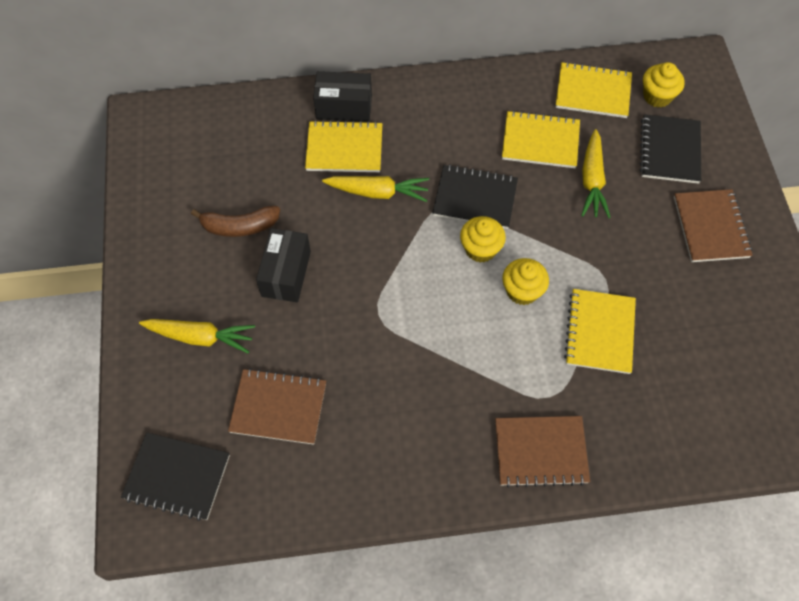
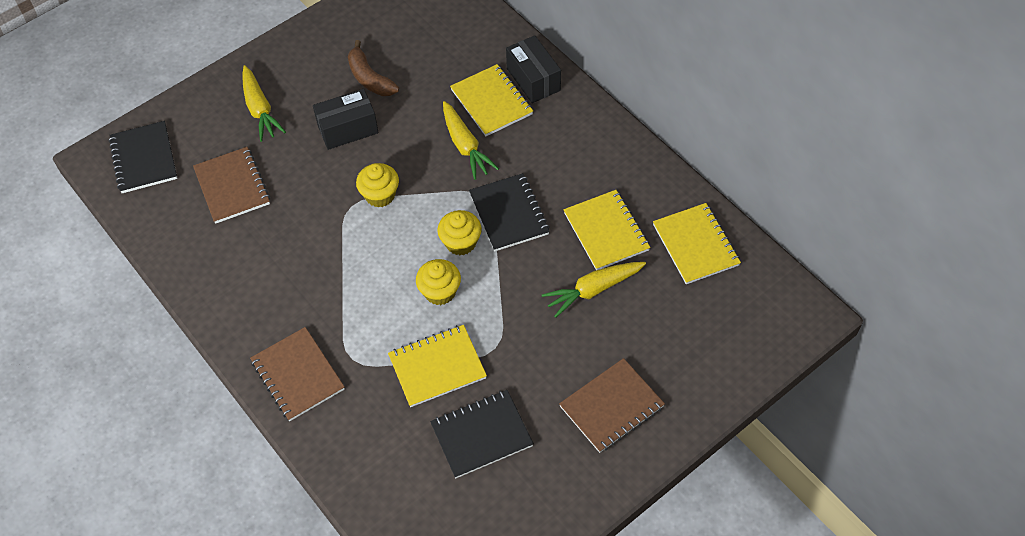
camera: 60 degrees right, 5 degrees down
(657, 96) = (733, 298): yellow cupcake -> yellow cupcake (380, 195)
(669, 150) = (675, 336): black notebook -> black notebook (481, 435)

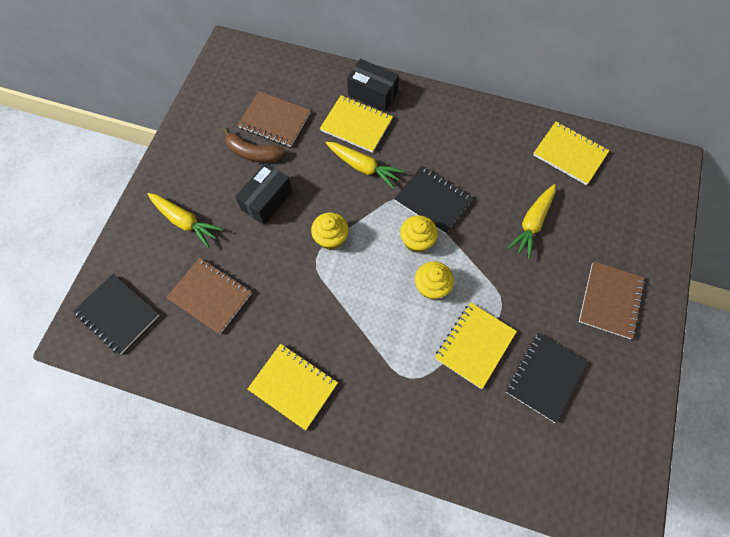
camera: 35 degrees left, 10 degrees up
(297, 375) = (380, 417): brown notebook -> brown notebook (274, 121)
(606, 231) = (507, 177): yellow notebook -> yellow notebook (293, 386)

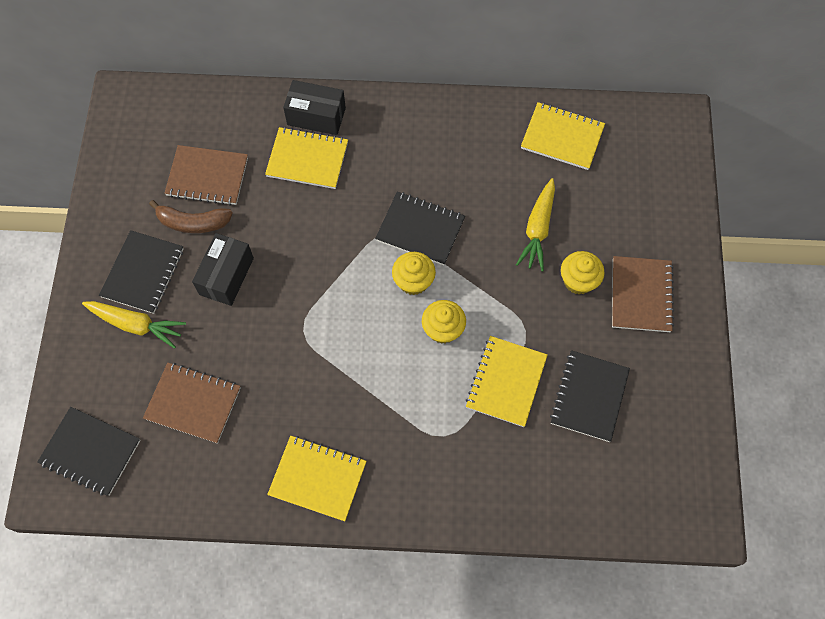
camera: 15 degrees left, 0 degrees up
(203, 182) = (143, 273): none -> black notebook
(331, 238) = (314, 302): yellow cupcake -> yellow cupcake (578, 281)
(363, 167) = (329, 209): yellow carrot -> none

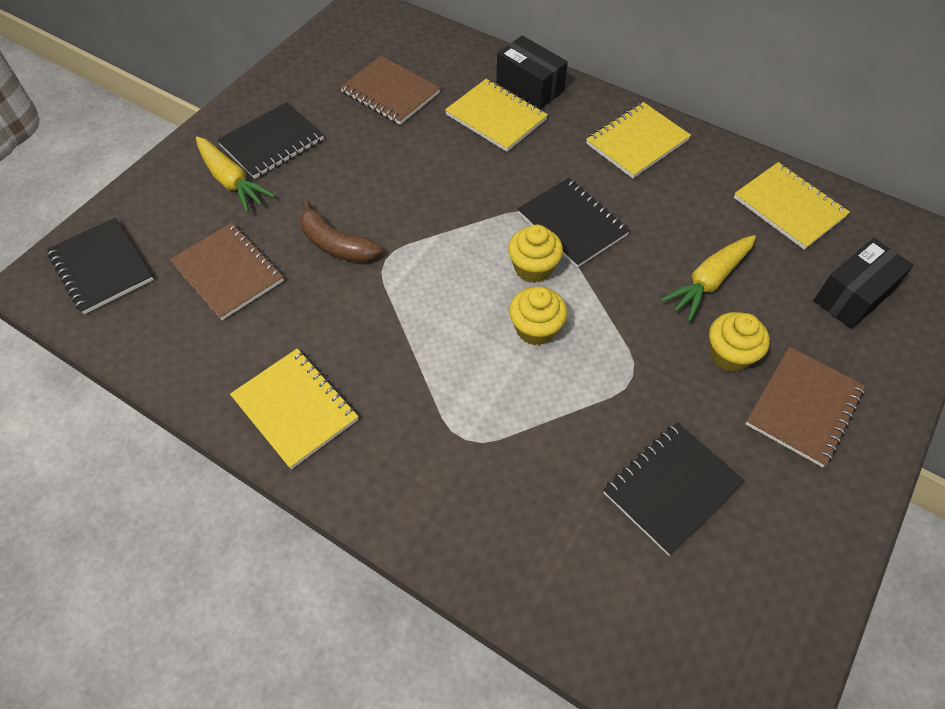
camera: 30 degrees right, 10 degrees down
(193, 222) = (349, 122): brown banana -> brown banana (336, 244)
(226, 276) = (346, 179): black box -> black box (853, 296)
(506, 382) = (575, 419): yellow notebook -> yellow notebook (637, 142)

